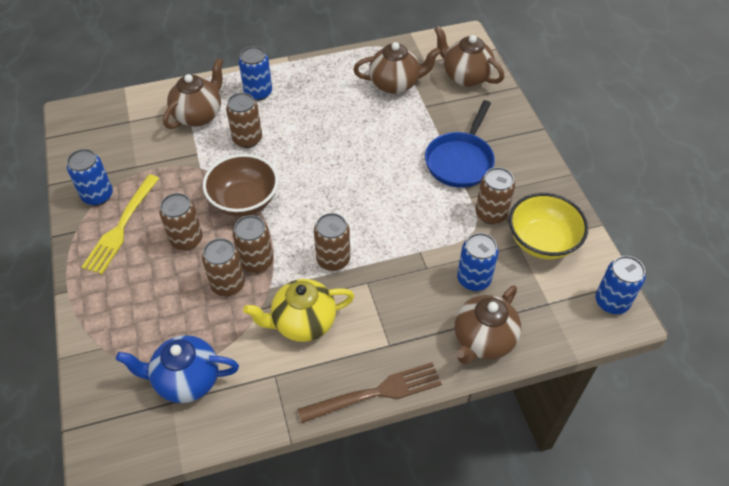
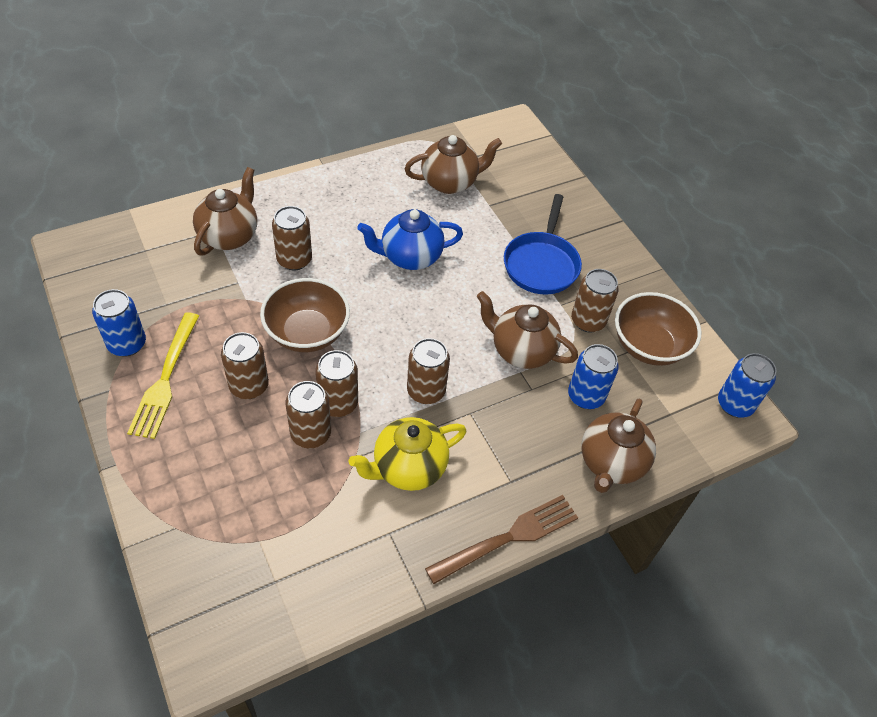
camera: 15 degrees left, 0 degrees up
(186, 380) = (287, 553): blue teapot -> blue teapot (410, 257)
(258, 92) = (294, 204): blue can -> none
(465, 76) = (526, 168): brown teapot -> brown teapot (521, 350)
(542, 241) = (648, 346): yellow bowl -> brown bowl

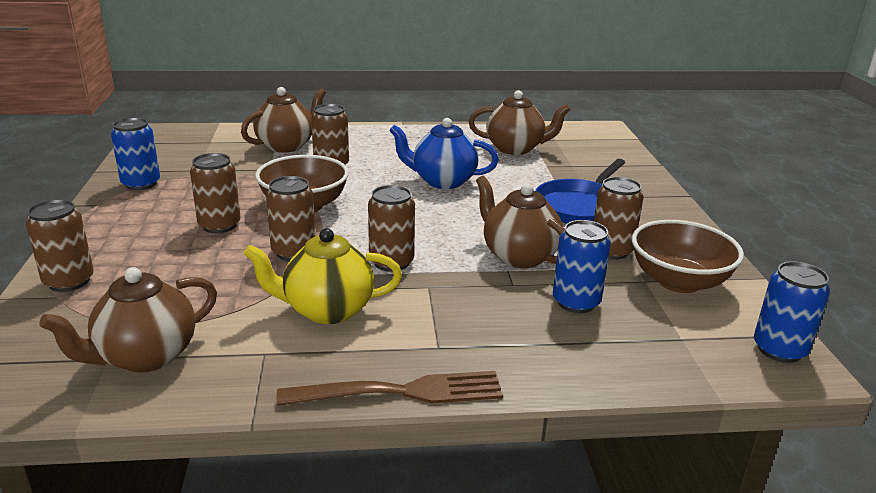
camera: 25 degrees right, 25 degrees down
(165, 378) = (151, 207): yellow fork -> none
(311, 434) = (248, 265): brown can -> brown can (69, 281)
(611, 463) = (577, 361): brown teapot -> brown teapot (145, 356)

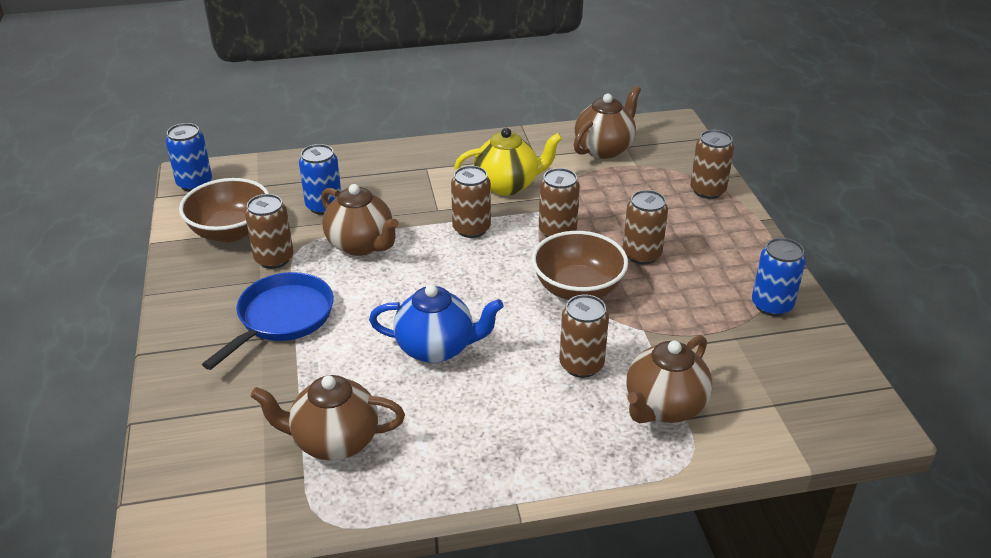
camera: 175 degrees right, 10 degrees up
(400, 392) = (446, 143): brown fork -> none

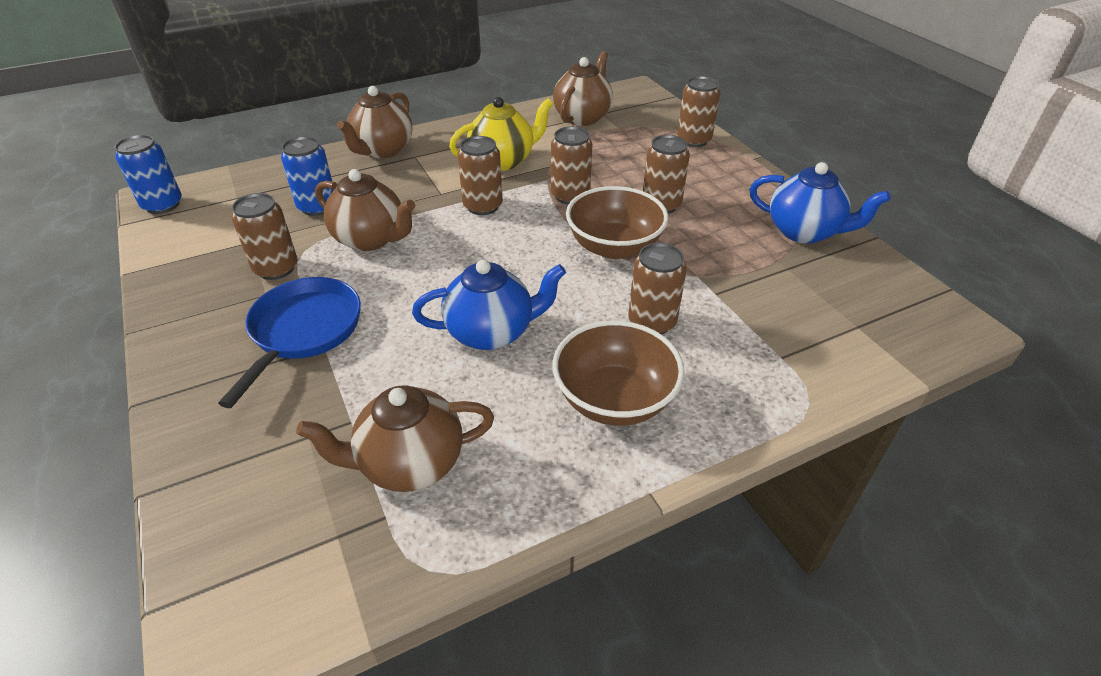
camera: 15 degrees left, 5 degrees up
(231, 231) = (217, 248): brown bowl -> brown bowl (614, 399)
(664, 407) = (754, 350): brown teapot -> brown teapot (382, 150)
(771, 305) = (804, 232): blue can -> blue teapot

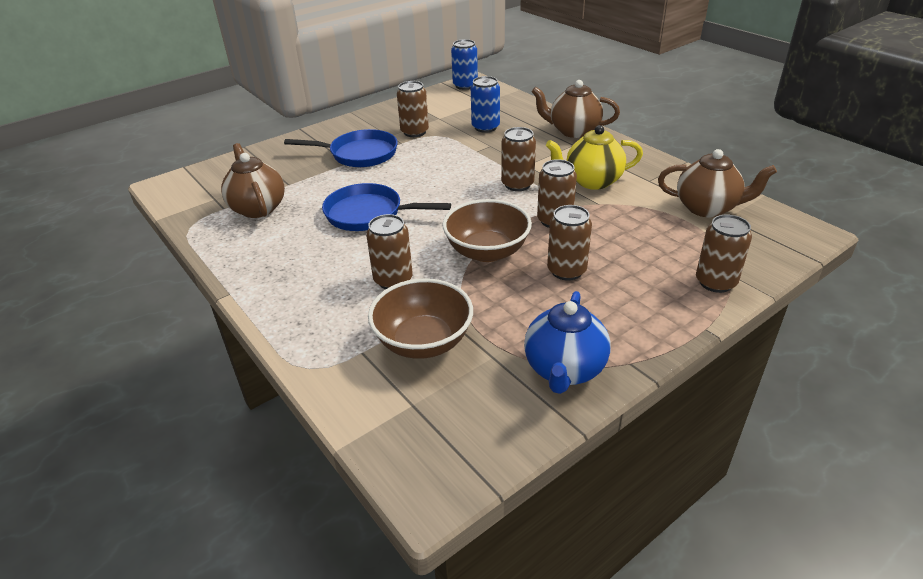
camera: 80 degrees right, 5 degrees down
(371, 239) = (456, 153): brown teapot -> none
(491, 332) = (369, 214): blue teapot -> blue pan
(503, 161) = (592, 181): yellow teapot -> yellow teapot turned 120 degrees clockwise
(614, 399) = (309, 271): brown bowl -> brown bowl (423, 342)

